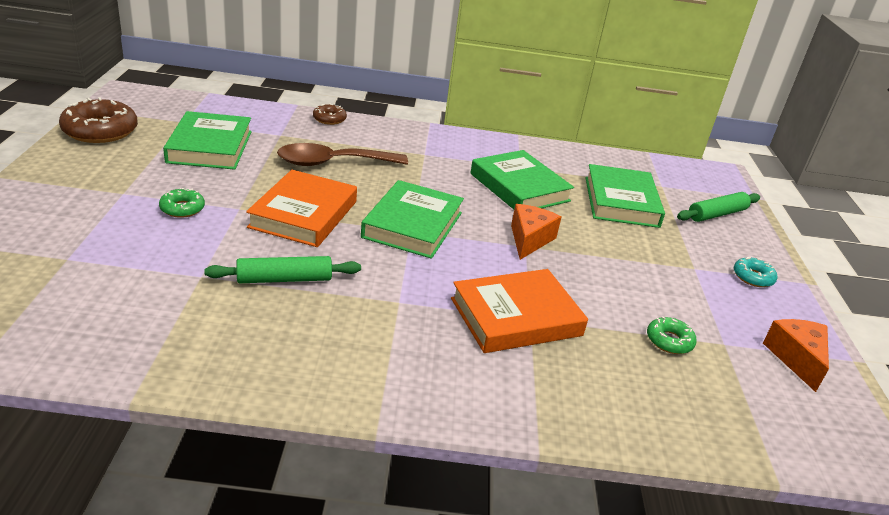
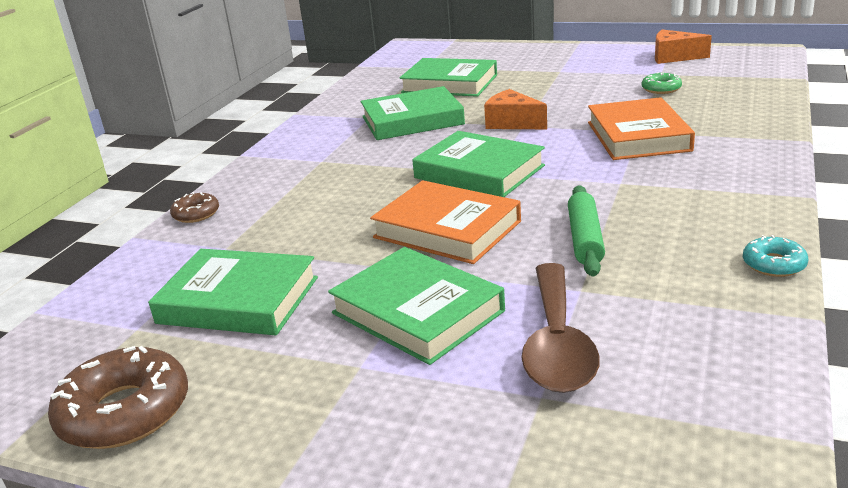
camera: 65 degrees left, 5 degrees down
(182, 208) = (417, 312): green donut -> green book
(332, 163) = (323, 212): brown spoon -> brown spoon (557, 343)
(716, 214) = (477, 55): green rolling pin -> none
(753, 277) = (573, 56): turquoise donut -> turquoise donut (773, 264)

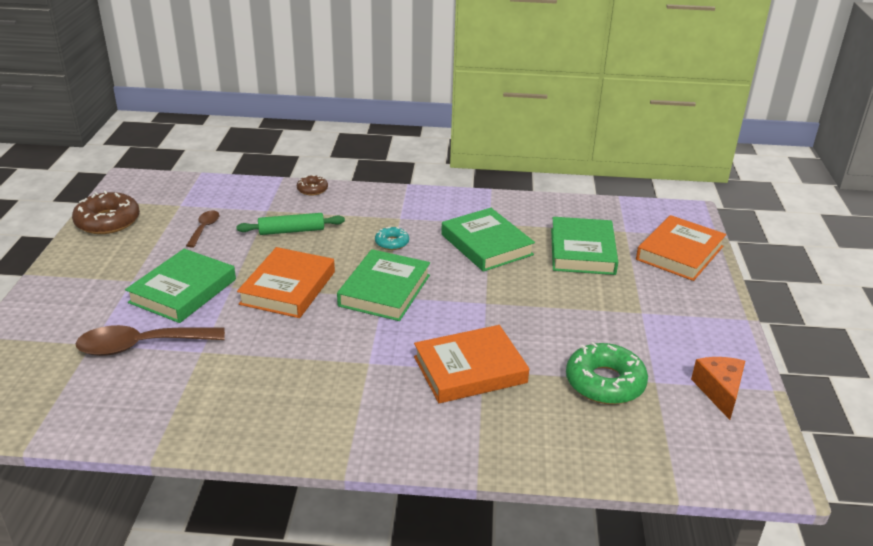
camera: 70 degrees right, 5 degrees up
(238, 300) = (204, 228): green book -> brown spoon
(473, 53) = (679, 253): none -> orange book
(512, 123) = (490, 296): orange cheese -> none
(584, 239) = (271, 349): green rolling pin -> green rolling pin (291, 231)
(661, 89) = (605, 382): green donut -> green donut, size x1.90
(773, 264) = (227, 442): turquoise donut -> turquoise donut (392, 243)

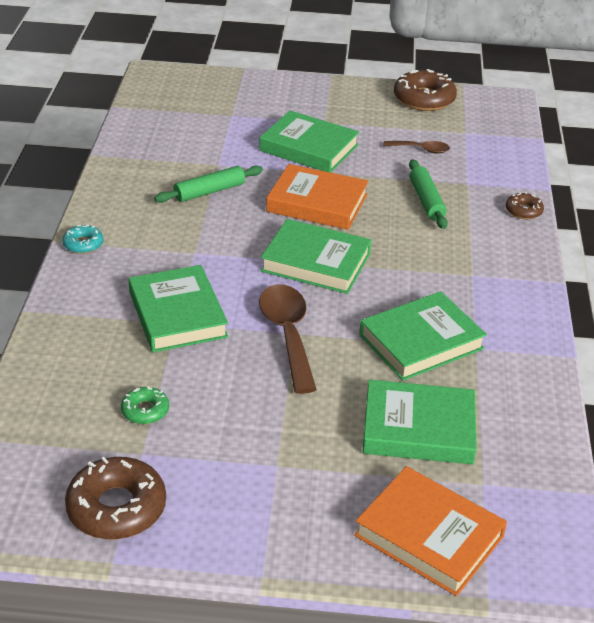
camera: 90 degrees right, 5 degrees up
(141, 346) = (227, 136): brown spoon -> brown spoon (288, 334)
(257, 356) = (209, 192): none -> green rolling pin
(392, 243) = (413, 268): turquoise donut -> turquoise donut (83, 244)
(470, 369) = (177, 314): orange book -> green book
(605, 382) = (145, 410): green donut -> green donut, size x0.53
(719, 391) = (116, 507): orange cheese -> brown donut

